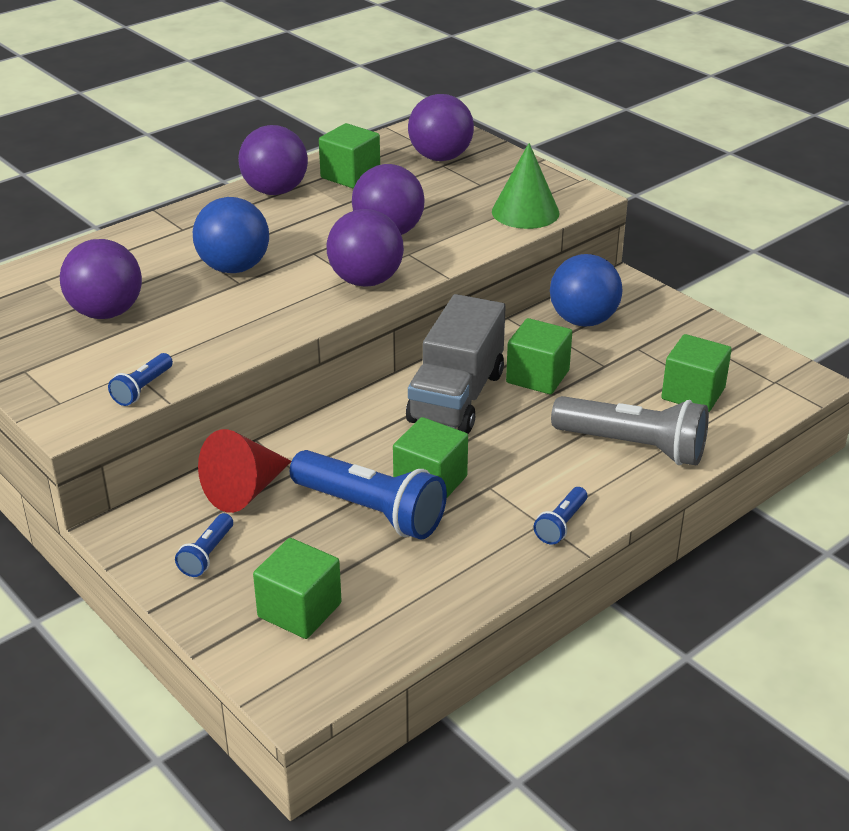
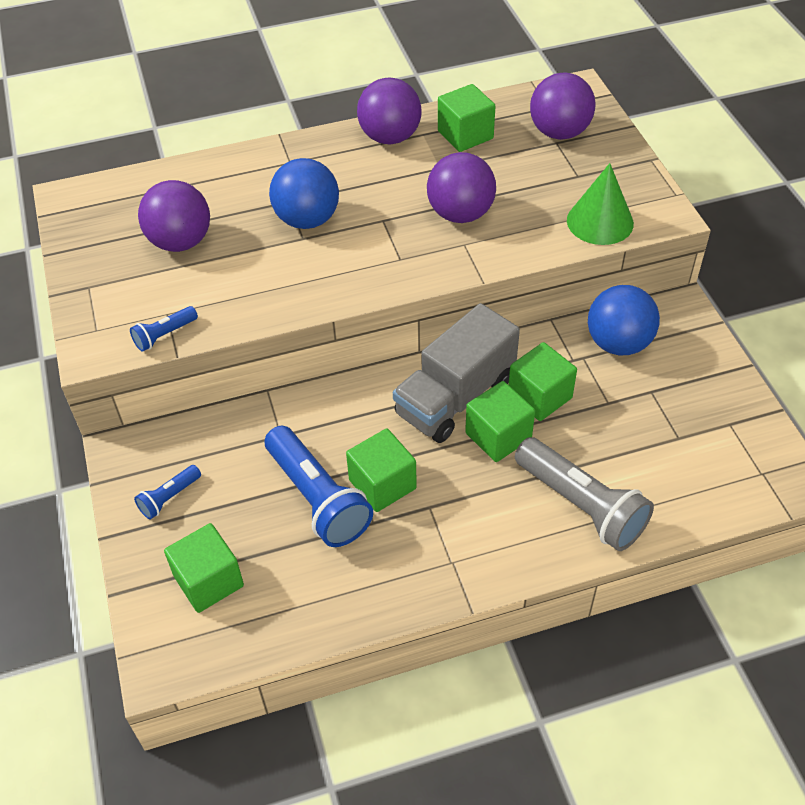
camera: 25 degrees right, 15 degrees up
(245, 490) = (231, 441): red cone -> none
(366, 281) = (409, 267): purple ball -> none
(561, 524) = (467, 570): blue flashlight -> none
(693, 393) = (673, 462): green cube -> green cube (498, 436)

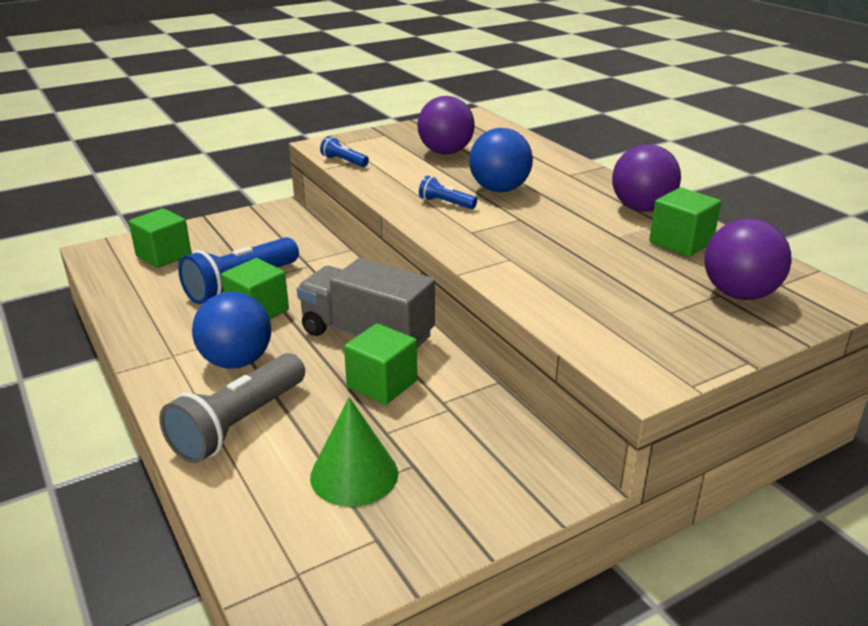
camera: 75 degrees right, 20 degrees down
(169, 498) = (238, 231): blue flashlight -> blue flashlight (445, 203)
(460, 214) = (553, 252): purple ball -> none
(498, 436) = (323, 364): green cube -> none
(600, 222) = (597, 332): green cone -> green cone (354, 474)
(618, 343) = (481, 433): blue ball -> blue ball (237, 361)

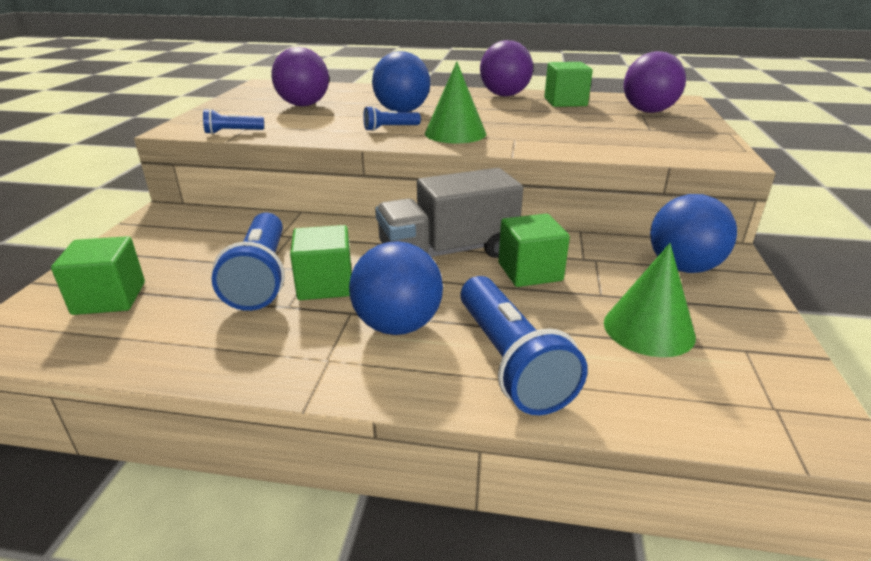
camera: 50 degrees left, 0 degrees up
(238, 424) = (510, 361): grey flashlight -> blue flashlight
(479, 231) = (455, 133): none -> green cone
(498, 463) = (683, 267): none -> blue ball

